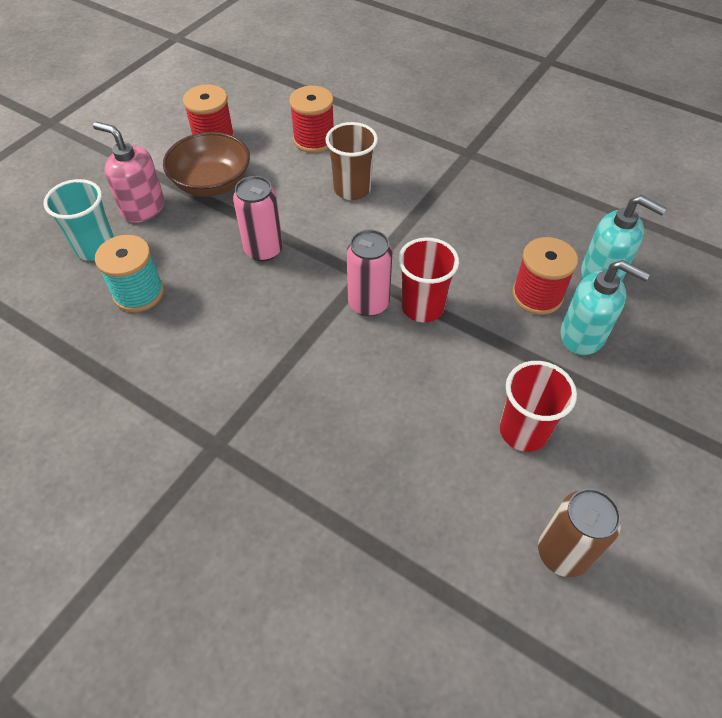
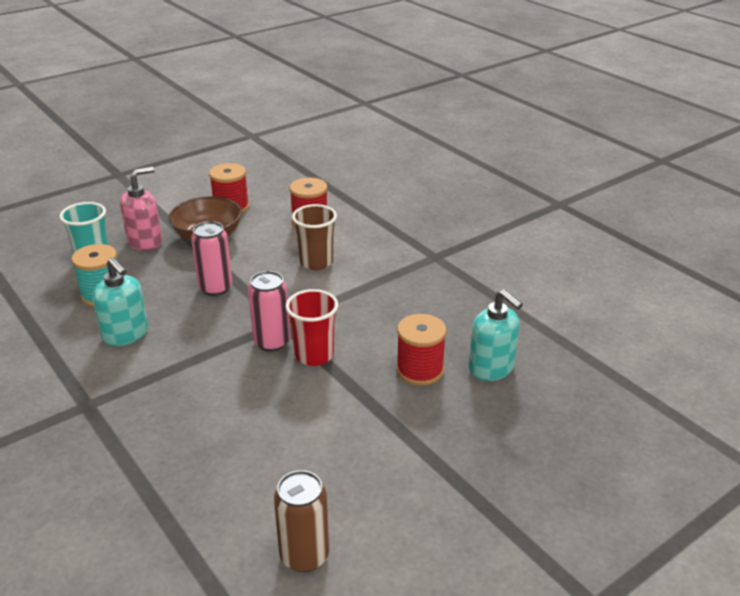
camera: 20 degrees right, 20 degrees down
(143, 208) = (145, 241): pink soap dispenser -> pink soap dispenser turned 90 degrees clockwise
(523, 431) = (335, 462): red cup -> none
(583, 335) = (439, 408): turquoise soap dispenser -> turquoise soap dispenser (126, 334)

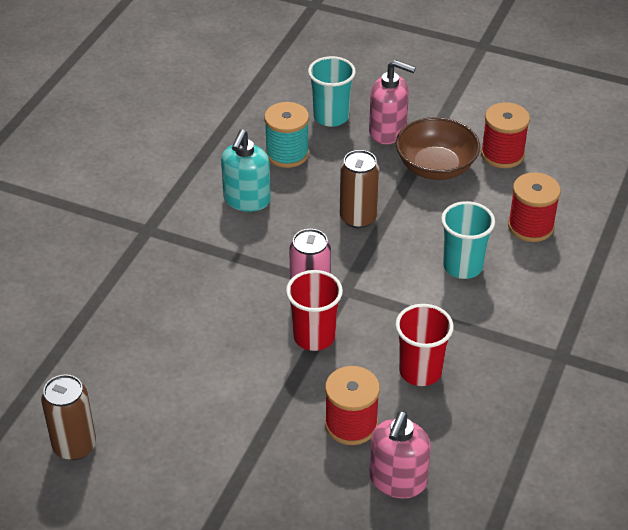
camera: 60 degrees right, 10 degrees up
(215, 288) = (358, 218): pink can -> brown can
(316, 262) = (462, 266): brown cup -> turquoise cup
(396, 318) = (420, 371): none -> red cup
(491, 368) = (397, 480): turquoise soap dispenser -> pink soap dispenser

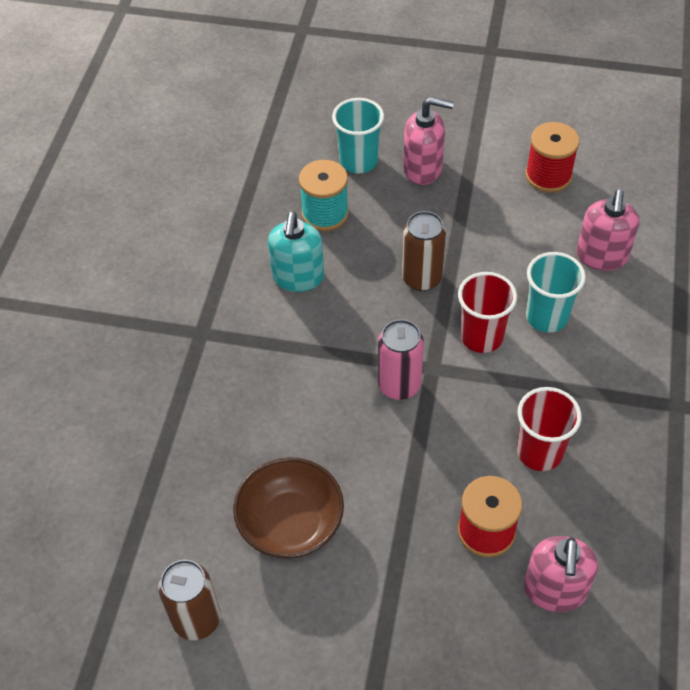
camera: 10 degrees left, 10 degrees up
(314, 337) = (417, 431): red cup -> red cup (481, 337)
(435, 167) = (484, 203): brown bowl -> brown bowl (291, 523)
(530, 226) = (601, 256): red spool -> pink soap dispenser

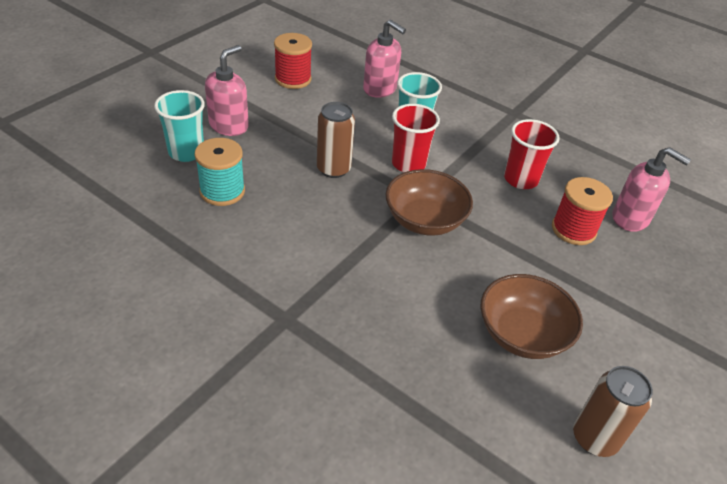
camera: 70 degrees left, 10 degrees down
(298, 277) = (275, 233): turquoise soap dispenser -> none
(399, 385) = (424, 220): pink can -> brown bowl

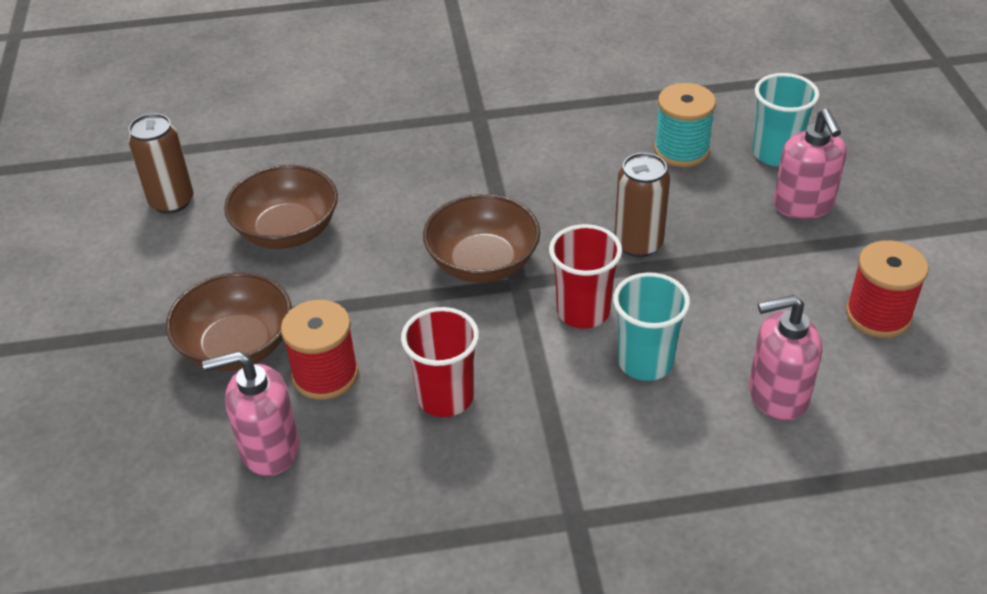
camera: 140 degrees right, 0 degrees up
(615, 280) = (237, 346): none -> brown bowl

